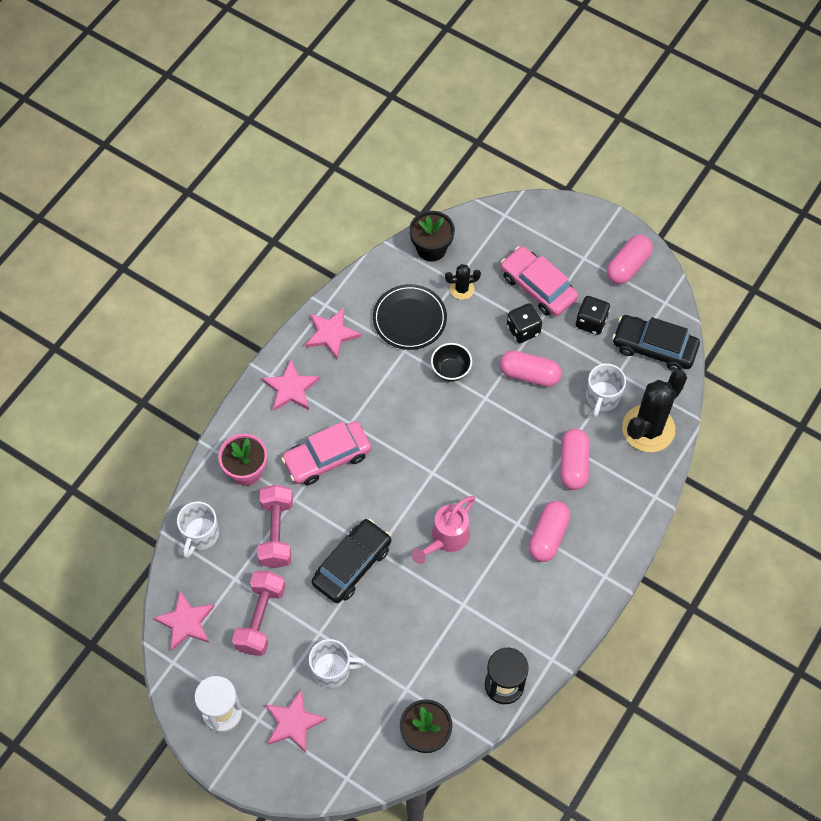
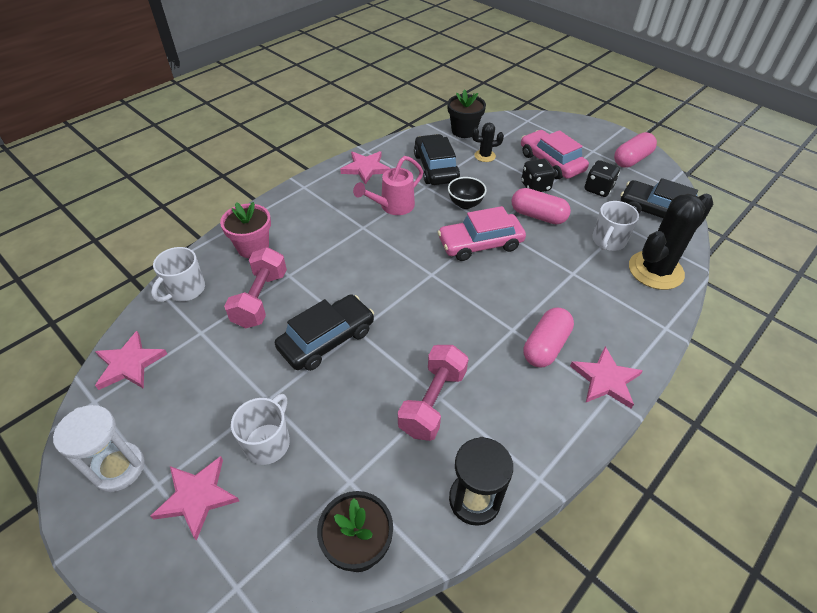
camera: 10 degrees right, 15 degrees down
(260, 618) = (210, 374): pink dumbbell -> pink dumbbell (432, 402)
(291, 388) = (318, 197): pink star -> pink star (605, 379)
(327, 457) = (332, 248): pink car -> pink car (480, 244)
(332, 670) = (268, 442): white mug -> white mug turned 75 degrees counterclockwise
(409, 319) = (436, 168): black plate -> black car
(446, 539) = (433, 331): pink watering can -> pink watering can (393, 207)
(573, 464) = (577, 288): pink capsule -> none

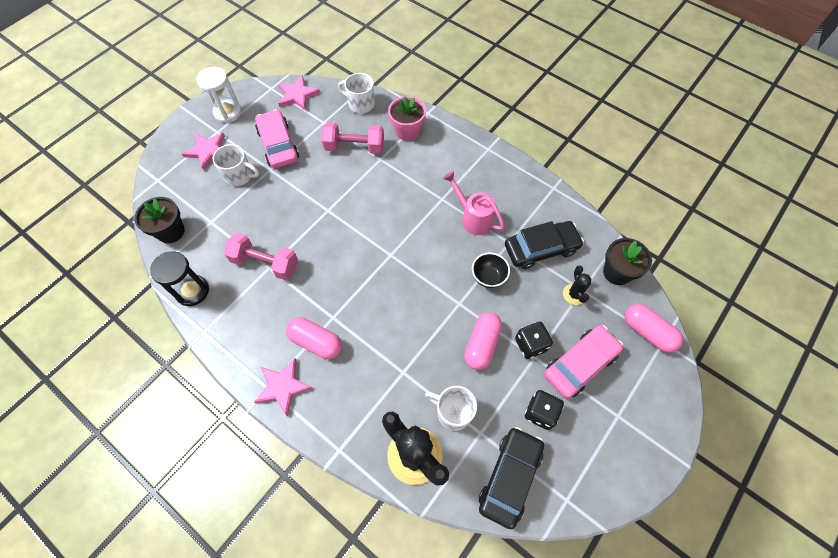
camera: 85 degrees right, 15 degrees up
(327, 339) = (319, 193): black car -> none
(366, 168) = (525, 190): pink star -> none
(480, 244) = (433, 291): pink car -> pink car (278, 145)
(631, 159) = (611, 463): pink capsule -> pink capsule (647, 332)

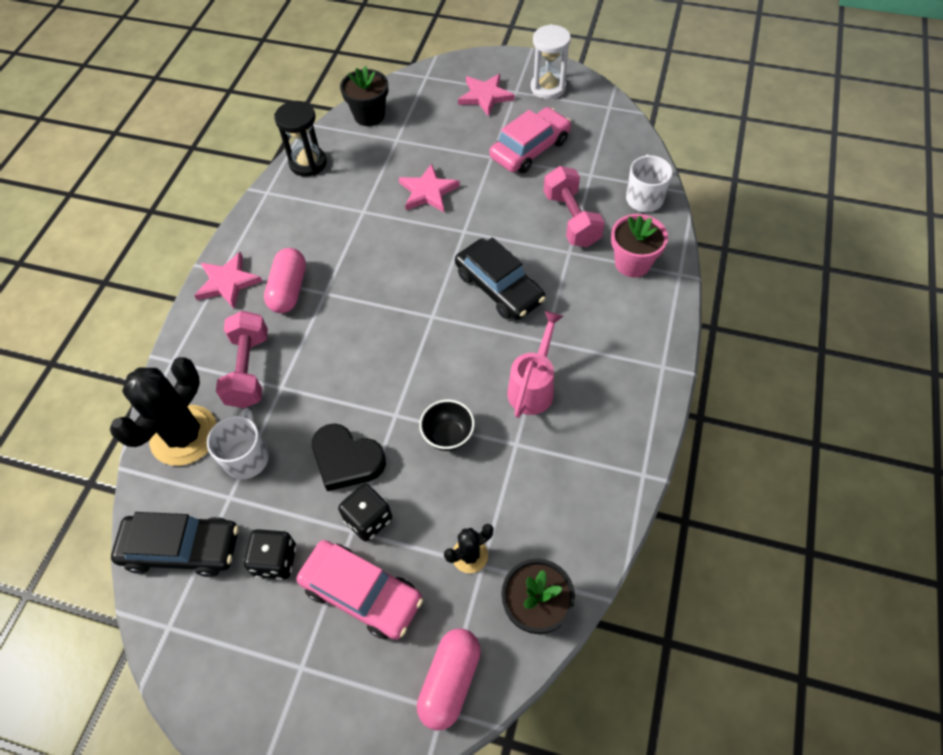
camera: 70 degrees right, 5 degrees down
(239, 176) = (467, 135): white mug -> none
(265, 263) = (367, 206): pink dumbbell -> pink dumbbell (249, 370)
(297, 95) = (615, 134): pink star -> pink star (428, 191)
(482, 344) = (347, 460): pink capsule -> black heart
(541, 249) = (525, 488): black car -> black car (499, 287)

